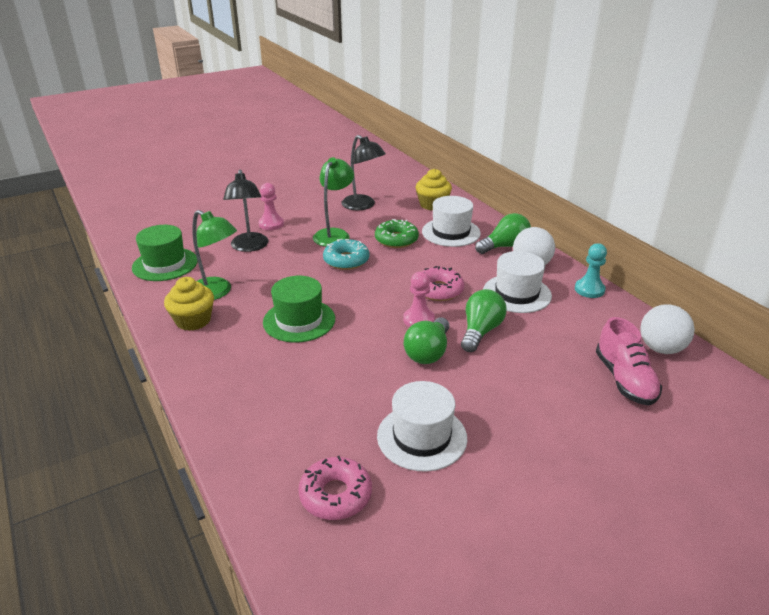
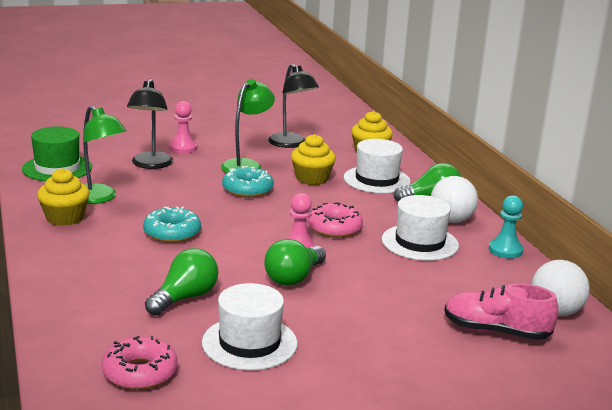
camera: 10 degrees right, 10 degrees down
(299, 320) = (172, 233): green hat -> turquoise donut
(396, 240) = (312, 178): green donut -> yellow cupcake
(480, 331) = (360, 268): green light bulb -> green light bulb (185, 298)
(624, 380) = (496, 331): pink shoe -> pink shoe turned 105 degrees clockwise

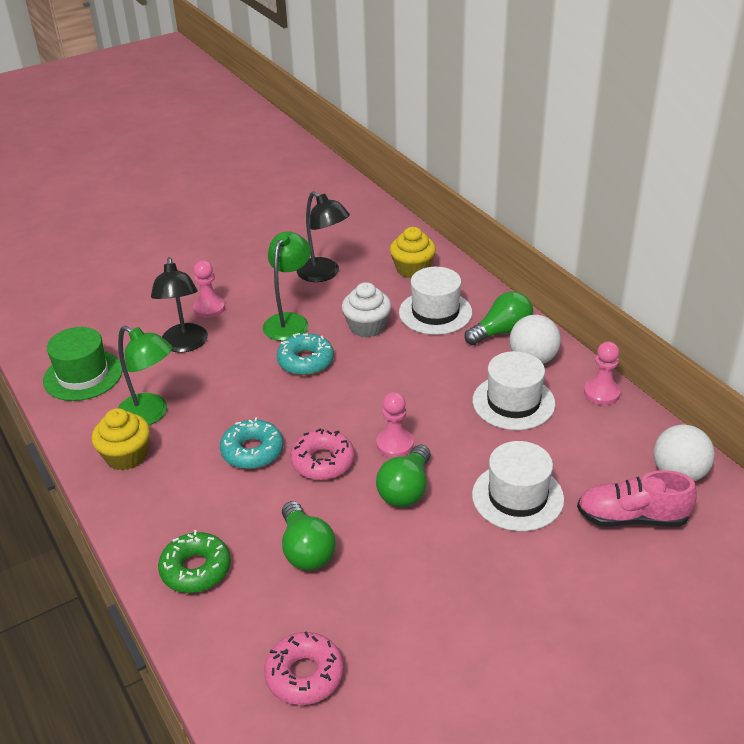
camera: 10 degrees left, 15 degrees up
(83, 292) = (196, 569): none -> green donut
(185, 298) = (306, 550): green light bulb -> green light bulb turned 135 degrees clockwise
(249, 343) = (398, 600): white hat -> white hat (517, 497)
(312, 178) = (367, 327): yellow cupcake -> white cupcake
(334, 228) = (419, 401): pink donut -> pink donut (322, 462)
(505, 250) = (601, 393): turquoise pawn -> pink pawn

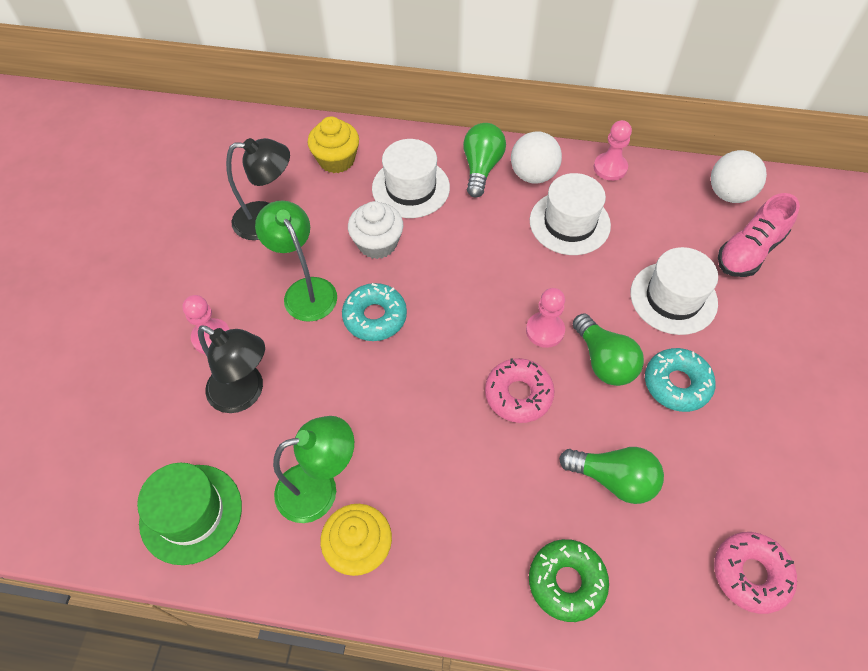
camera: 50 degrees left, 20 degrees up
(252, 451) = (455, 438): turquoise donut -> turquoise donut (676, 384)

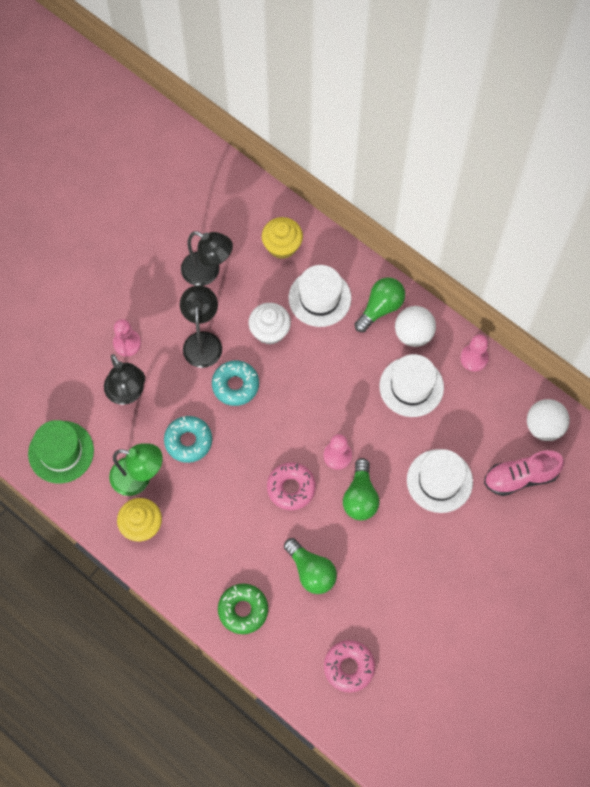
camera: 30 degrees right, 10 degrees up
(305, 290) = (202, 341): green lamp -> black lamp
(676, 384) = (395, 538): turquoise donut -> turquoise donut (188, 441)

